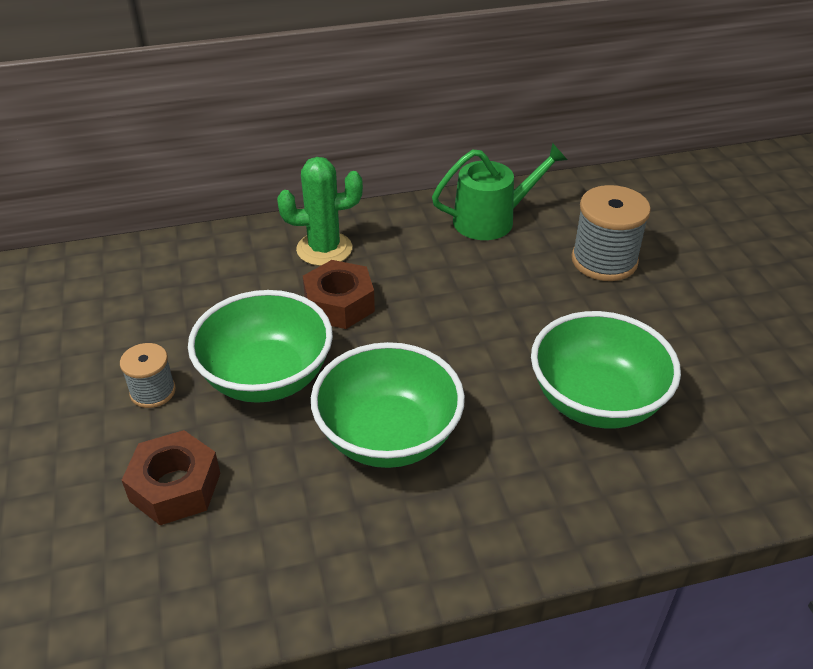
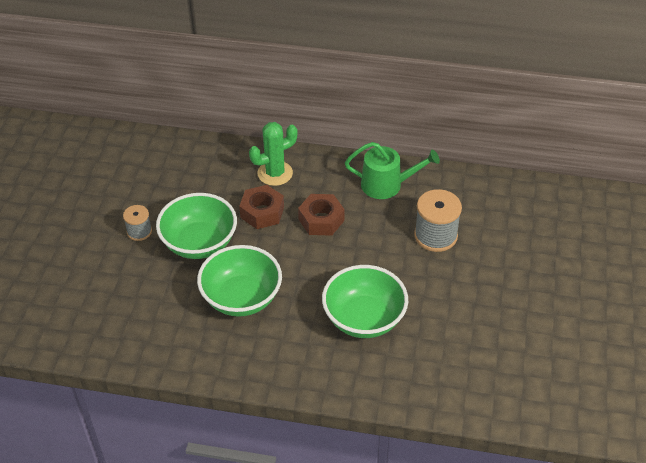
camera: 25 degrees right, 5 degrees up
(175, 487) = (126, 286): brown nut -> brown nut (321, 220)
(324, 249) = (275, 173): green cactus -> green cactus turned 45 degrees counterclockwise

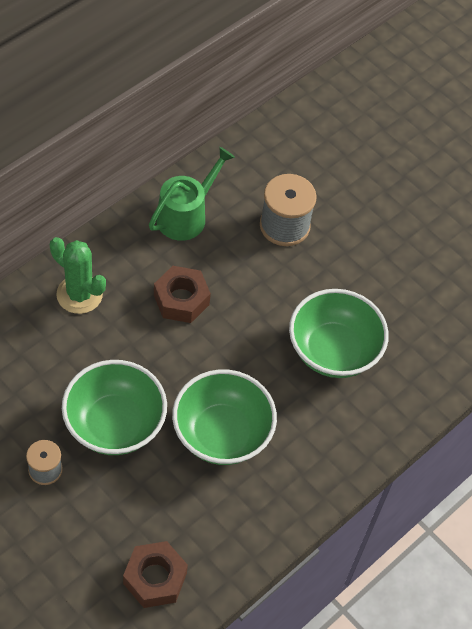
camera: 60 degrees left, 10 degrees up
(262, 212) = (124, 342): brown nut -> brown nut (155, 578)
(275, 173) = (79, 294): green cactus -> green cactus turned 60 degrees counterclockwise

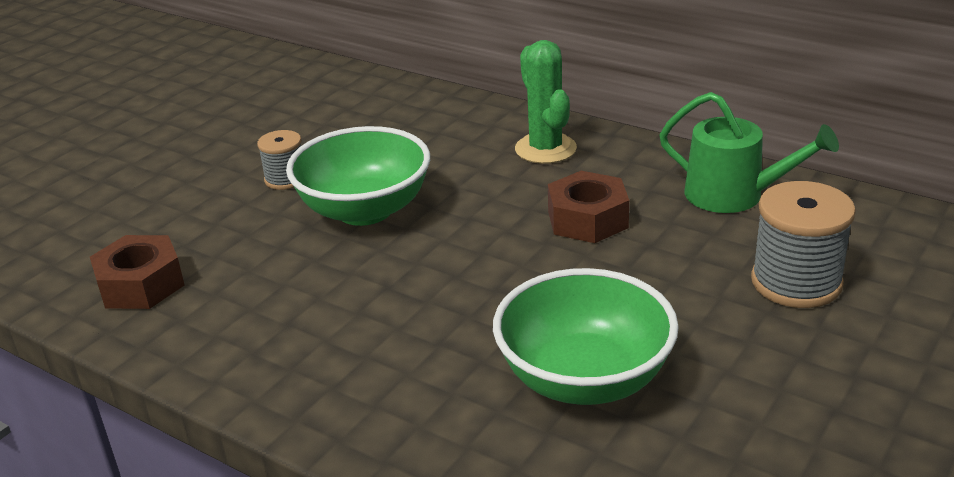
camera: 85 degrees right, 25 degrees down
(79, 294) = (545, 149): green cactus -> green cactus turned 45 degrees counterclockwise
(222, 434) = (379, 295): green bowl -> none

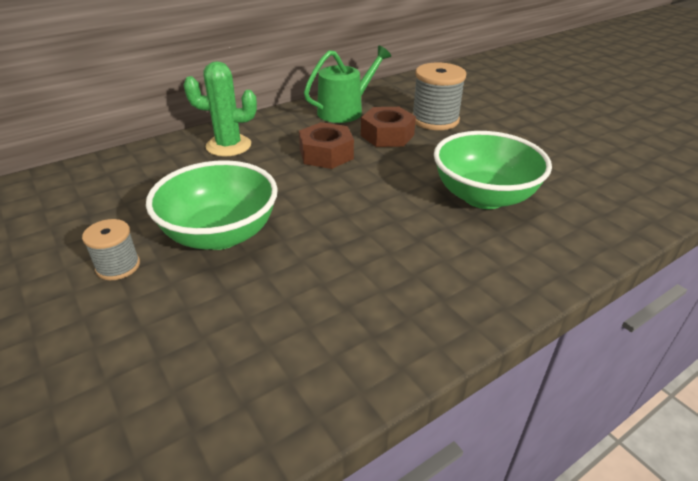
camera: 70 degrees left, 5 degrees up
(141, 285) = (202, 403): brown nut -> brown nut (387, 135)

